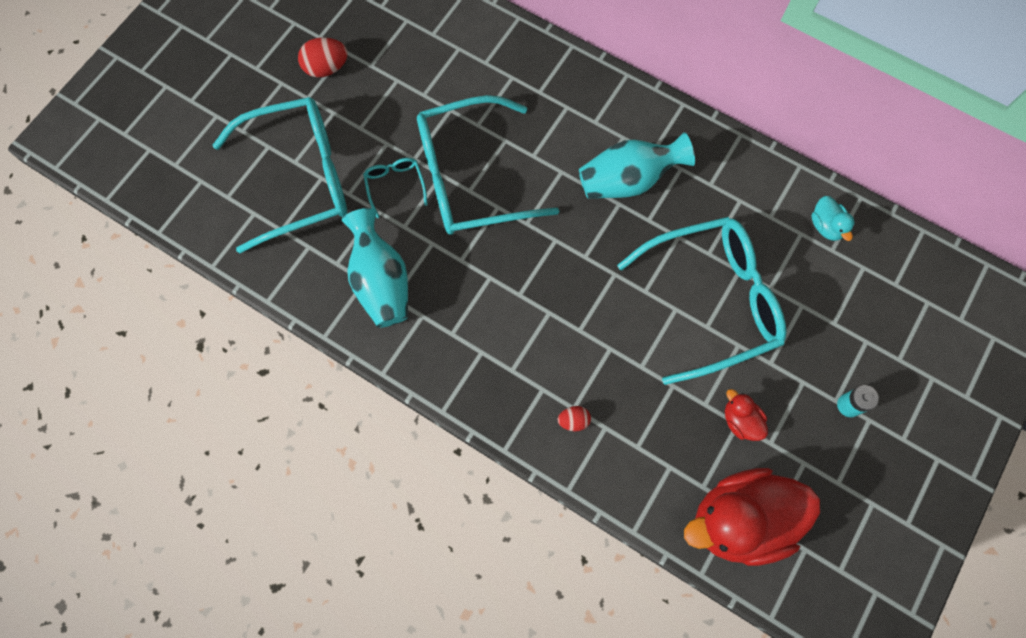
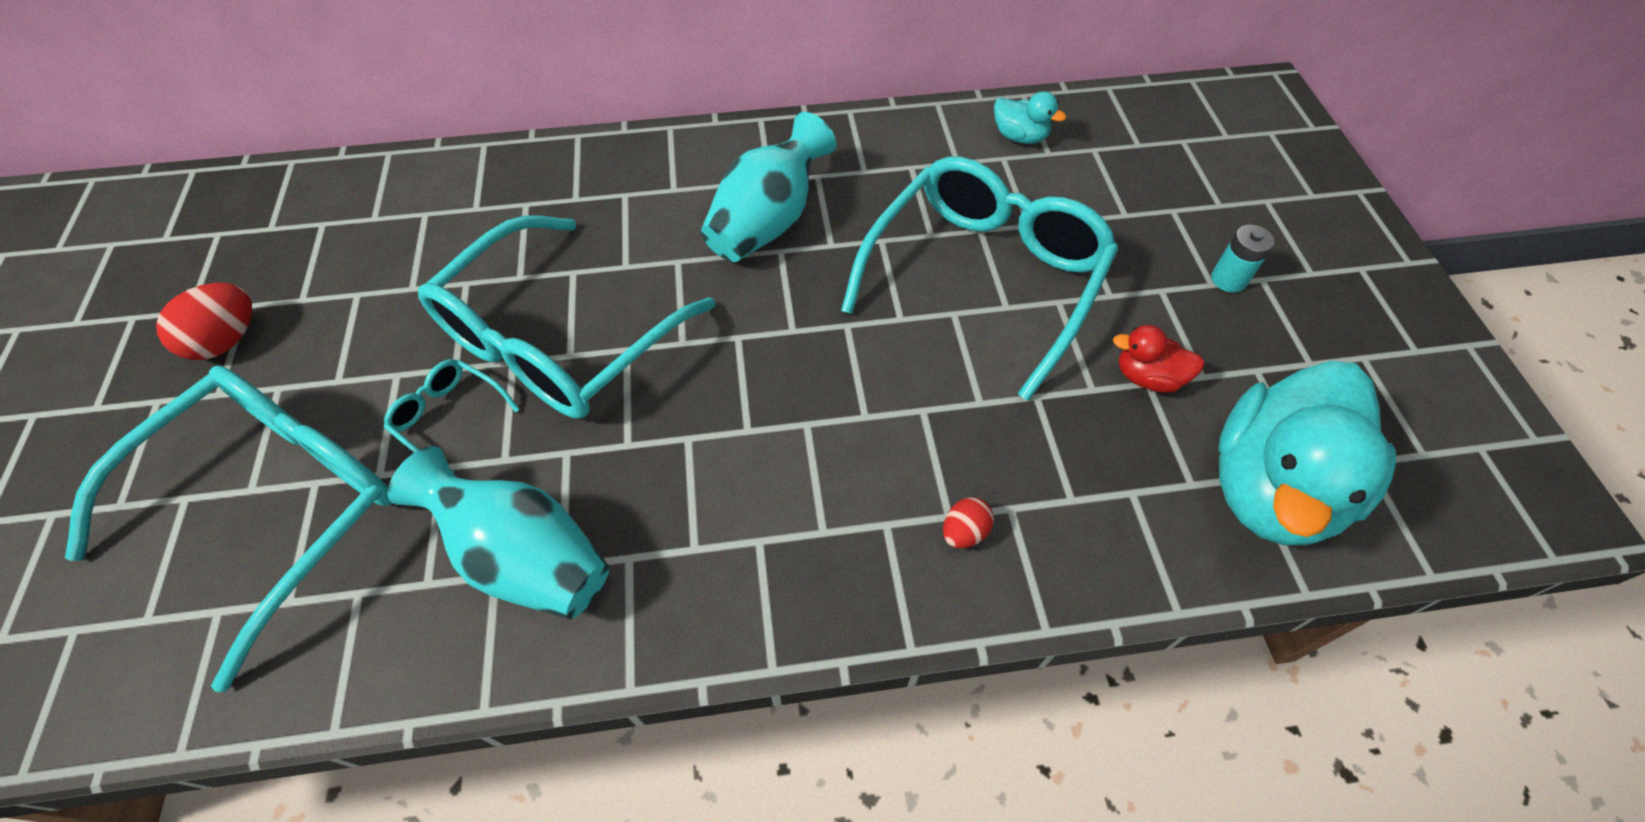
camera: 40 degrees left, 15 degrees down
(740, 520) = (1271, 488): red duck -> turquoise duck

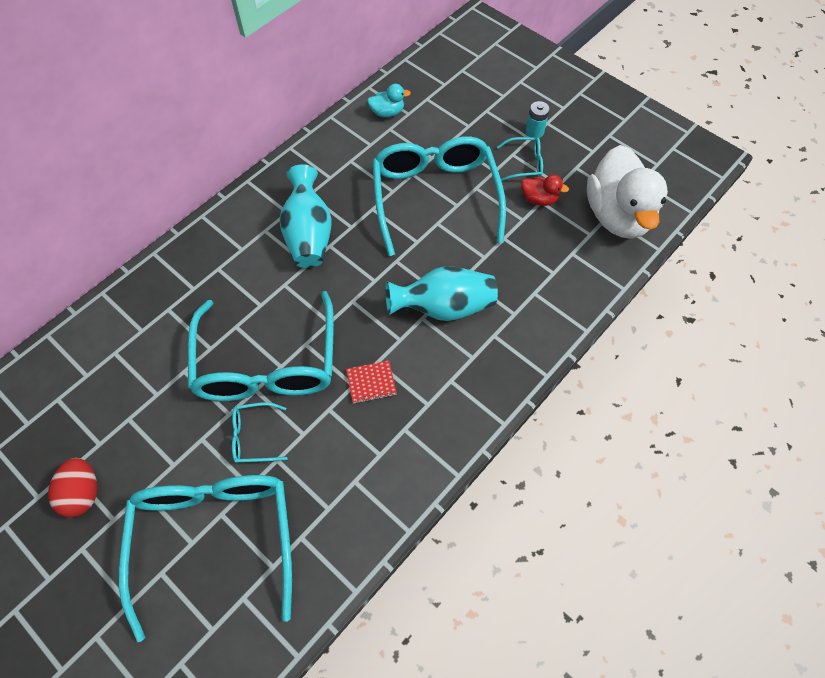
camera: 40 degrees left, 5 degrees up
(524, 557) = (359, 464): turquoise vase -> turquoise vase (444, 307)
(652, 459) = (371, 382): none -> red notebook
(964, 532) = (526, 316): red egg -> none
(1147, 377) = (539, 199): red duck -> red duck turned 135 degrees counterclockwise
(1170, 314) = (525, 164): none -> turquoise glasses
(1271, 488) = (618, 216): turquoise duck -> white duck

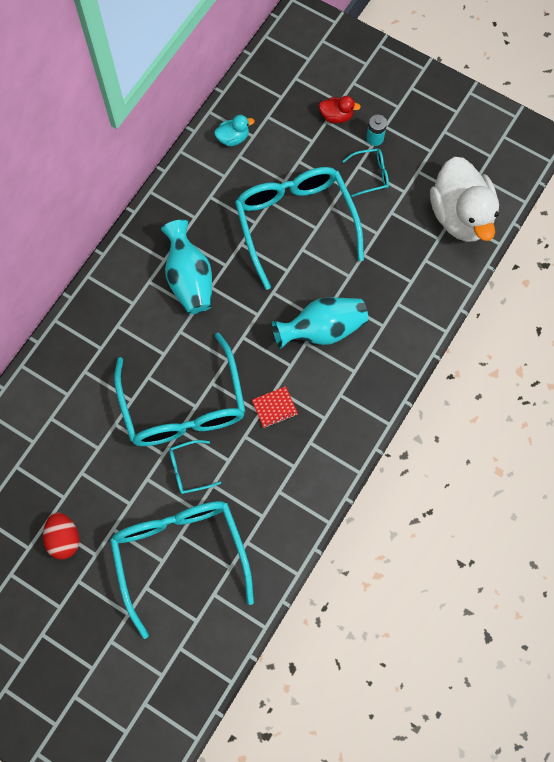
camera: 10 degrees left, 10 degrees up
(539, 199) = (389, 210): red duck -> red duck (336, 116)

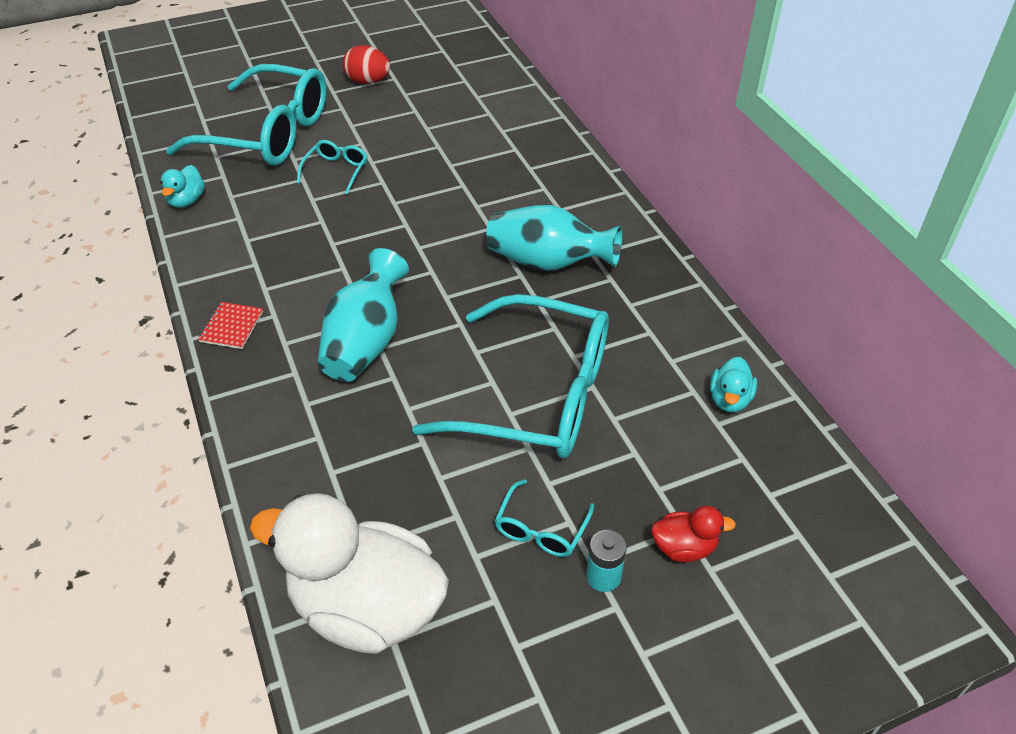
camera: 125 degrees right, 25 degrees down
(183, 406) = (404, 195): turquoise glasses -> none
(274, 407) = (324, 256): red notebook -> red notebook (231, 327)
(287, 540) = (187, 201): none -> turquoise duck
(336, 116) = (684, 547): red duck -> red duck turned 135 degrees counterclockwise

